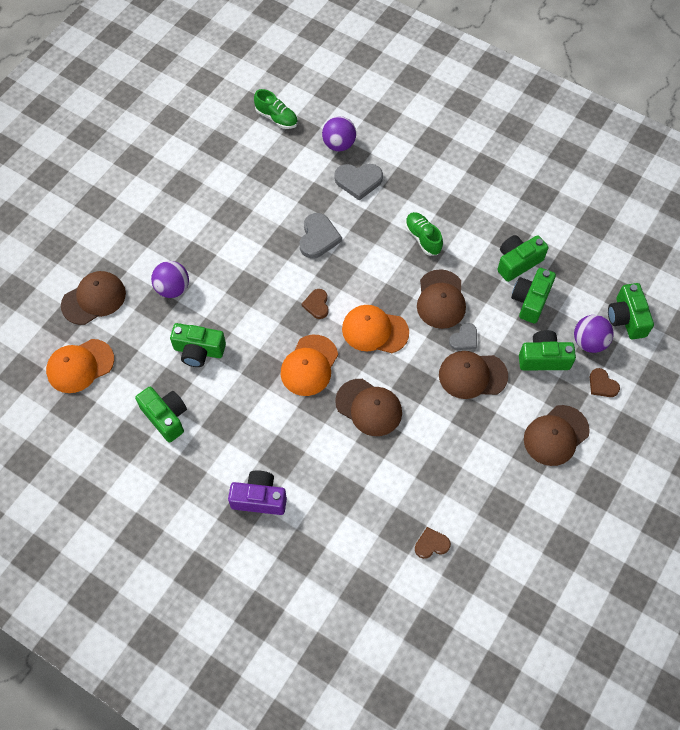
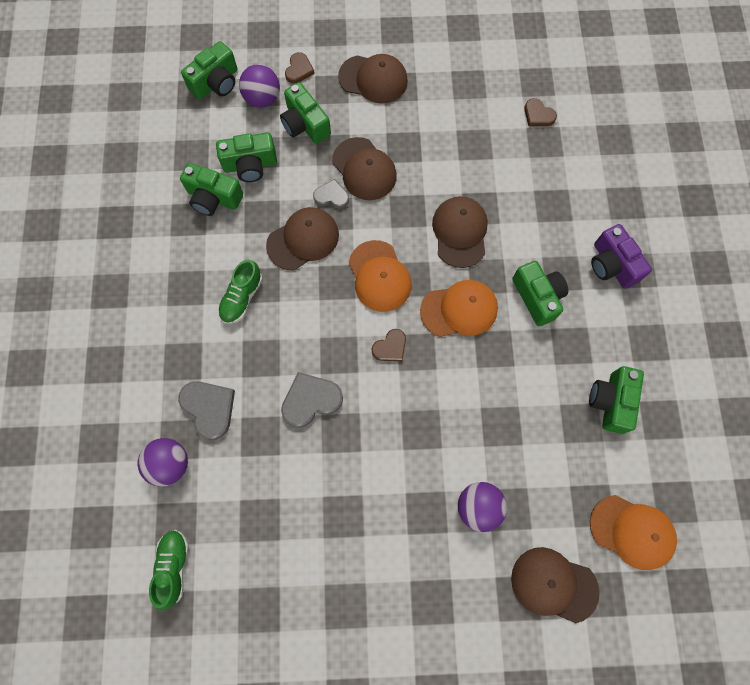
camera: 125 degrees left, 10 degrees up
(198, 351) = (524, 424): green camera -> green camera (537, 297)

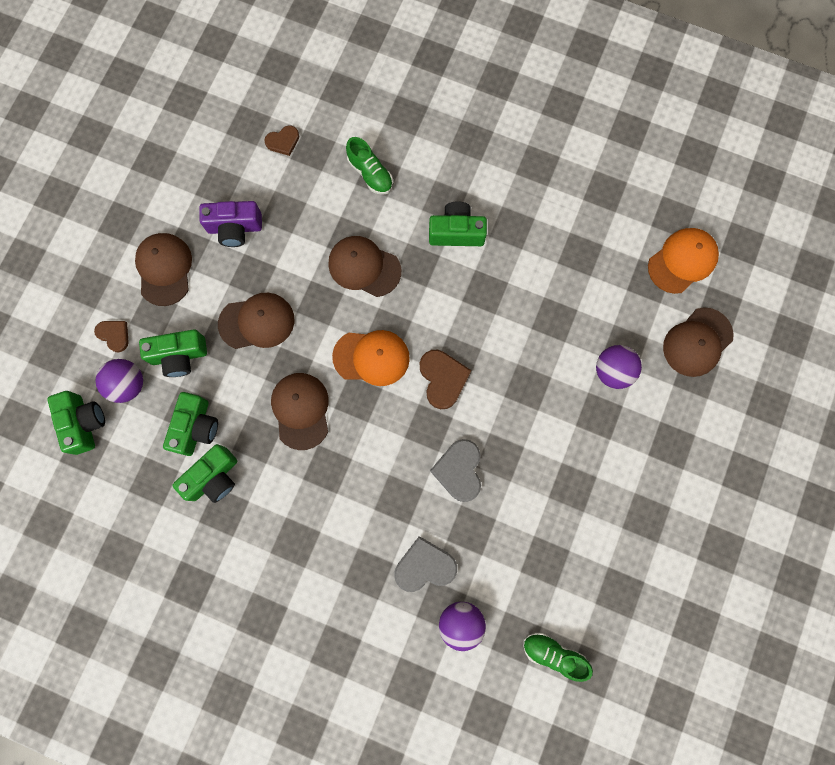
camera: 65 degrees left, 5 degrees up
(242, 298) = (331, 492): green shoe -> green shoe (370, 173)
(331, 196) = (269, 364): grey heart -> none
(373, 79) = (164, 269): brown cap -> brown cap turned 45 degrees counterclockwise
(390, 347) = (443, 379): brown heart -> brown heart, size x1.60
(459, 310) = (436, 303): orange cap -> none
(611, 402) = (573, 221): green camera -> none
(612, 265) = (457, 156): purple camera -> purple camera (235, 228)

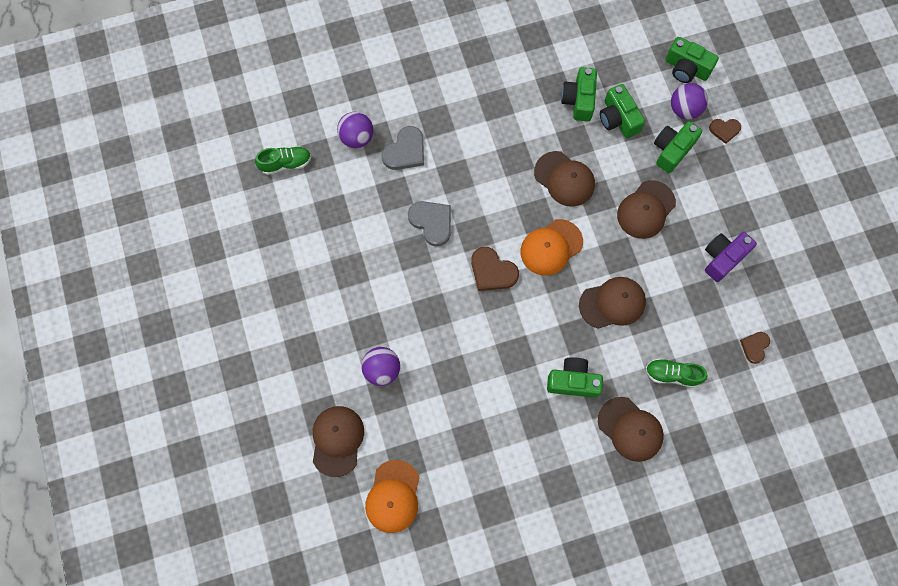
camera: 140 degrees right, 5 degrees down
(164, 269) = (738, 194): brown cap -> brown cap (630, 429)
(456, 232) = (573, 381): green camera -> green camera turned 135 degrees counterclockwise

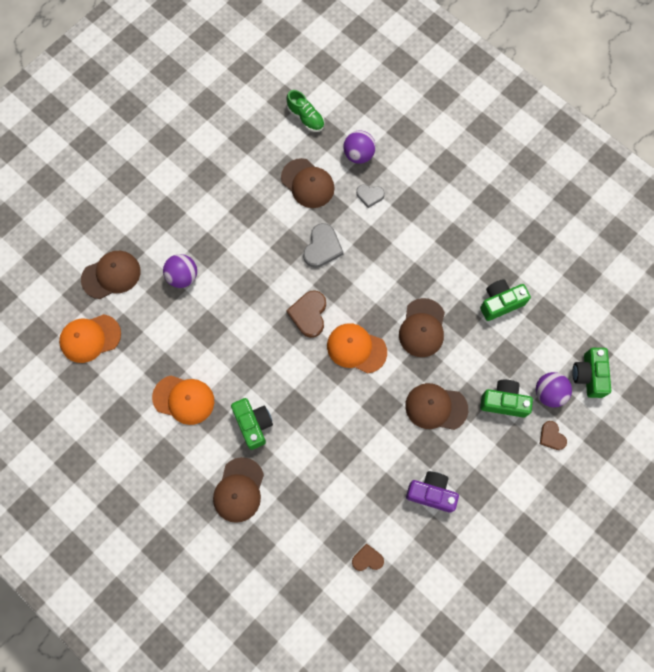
camera: 60 degrees right, 0 degrees up
(405, 151) = (370, 195): grey heart -> grey heart, size x0.62
(511, 435) = (184, 399): none -> orange cap
(612, 303) = (337, 422): brown cap -> brown cap (307, 183)
(618, 118) = (504, 343): green camera -> none
(672, 374) = (303, 501): green shoe -> none

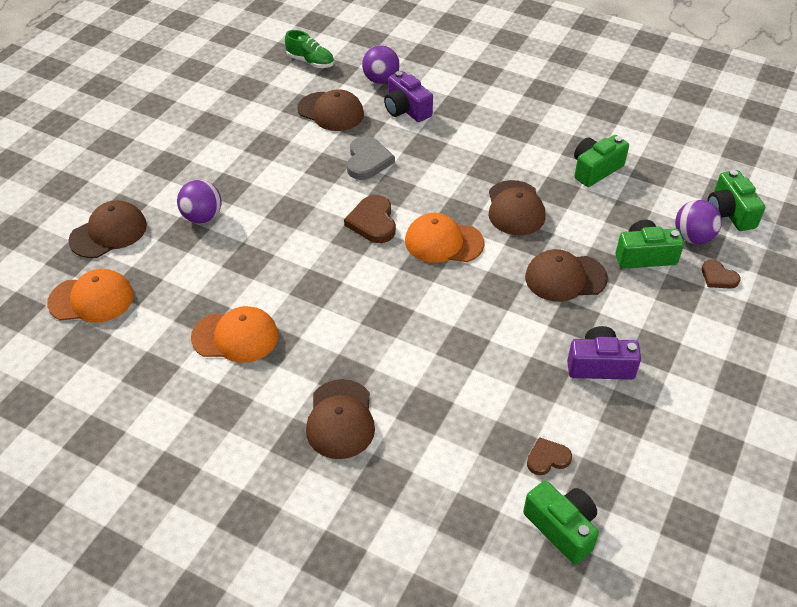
camera: 15 degrees left, 25 degrees down
(90, 338) = (91, 299): orange cap -> orange cap turned 150 degrees counterclockwise
(253, 424) = (337, 343): green camera -> green camera (562, 528)
(370, 195) = (406, 109): grey heart -> purple camera

